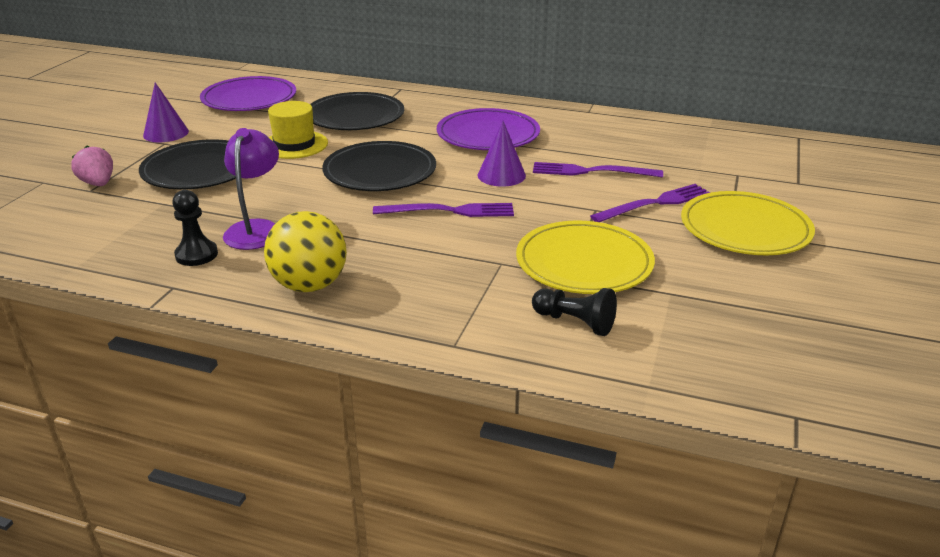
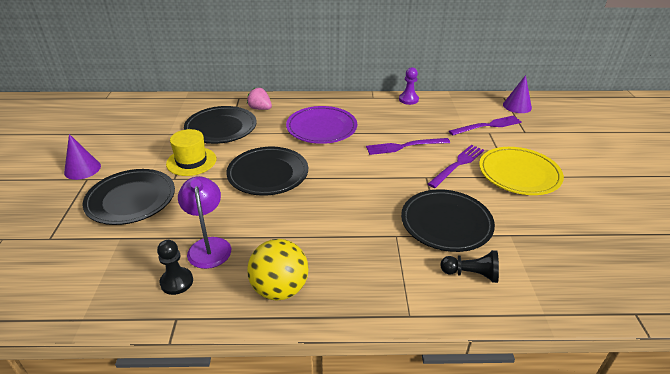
camera: 20 degrees left, 5 degrees up
(98, 183) = (53, 230): pink strawberry -> pink strawberry (260, 109)
(249, 99) = (131, 125): purple plate -> none
(449, 211) = (335, 199): purple fork -> purple fork (487, 126)
(501, 175) = (351, 160): purple cone -> purple cone (517, 106)
(584, 263) = (446, 223): yellow plate -> black plate
(640, 120) = (408, 99): none -> purple pawn

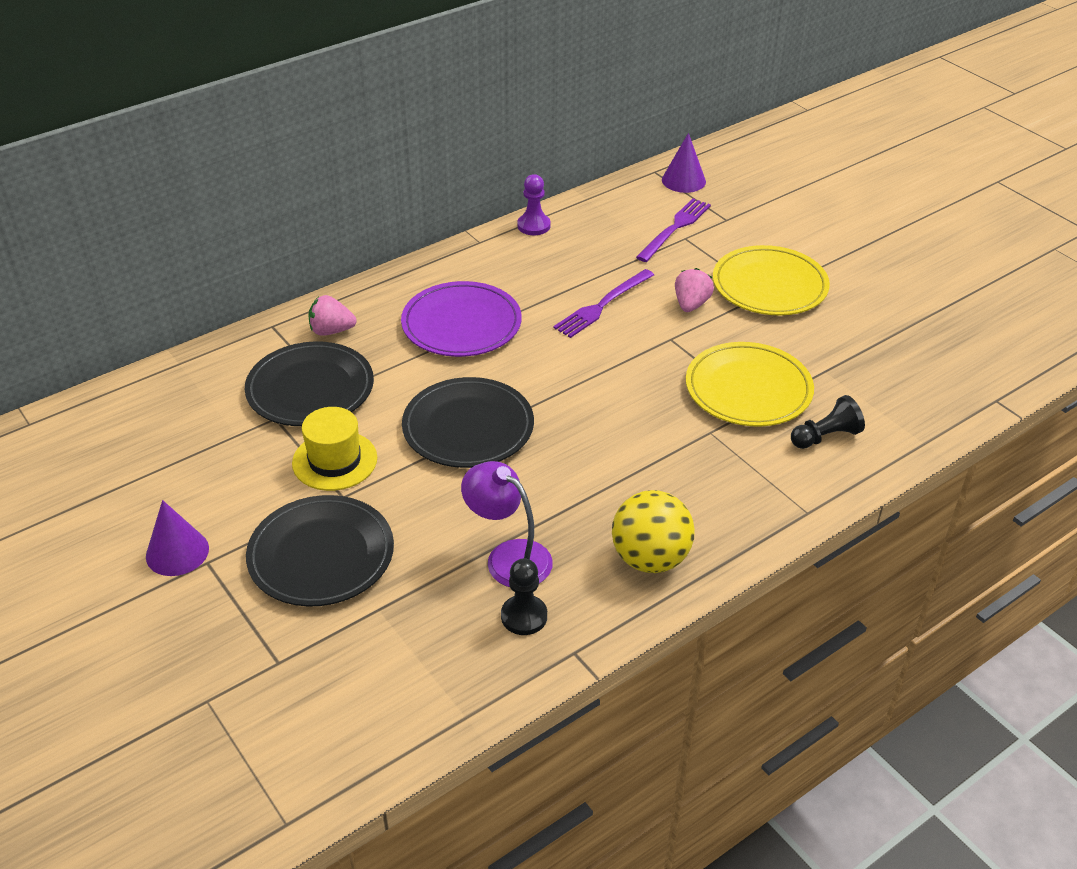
camera: 35 degrees left, 5 degrees up
(446, 223) = (748, 389): black plate -> yellow plate
(457, 165) = (691, 304): purple fork -> pink strawberry

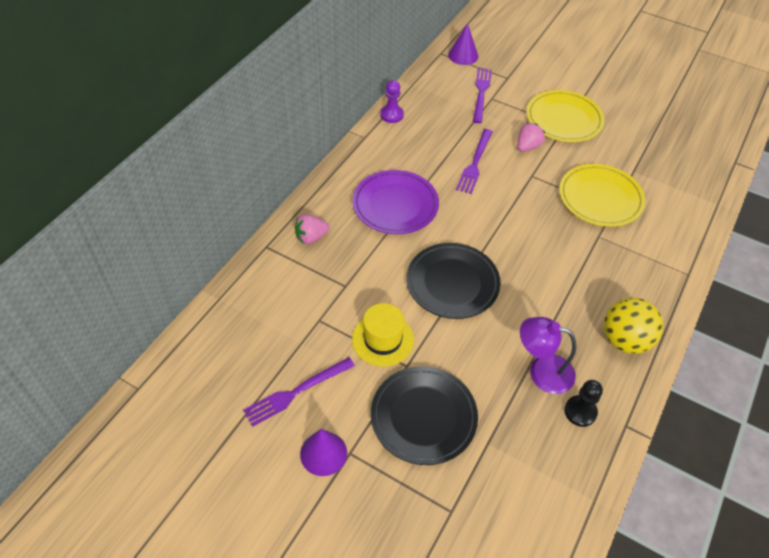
camera: 25 degrees left, 10 degrees up
(194, 482) = (296, 392): none -> purple fork
(310, 389) = (328, 288): black plate -> none
(691, 304) = (527, 146): pink strawberry -> pink strawberry turned 45 degrees clockwise
(825, 437) = (664, 217): black pawn -> none

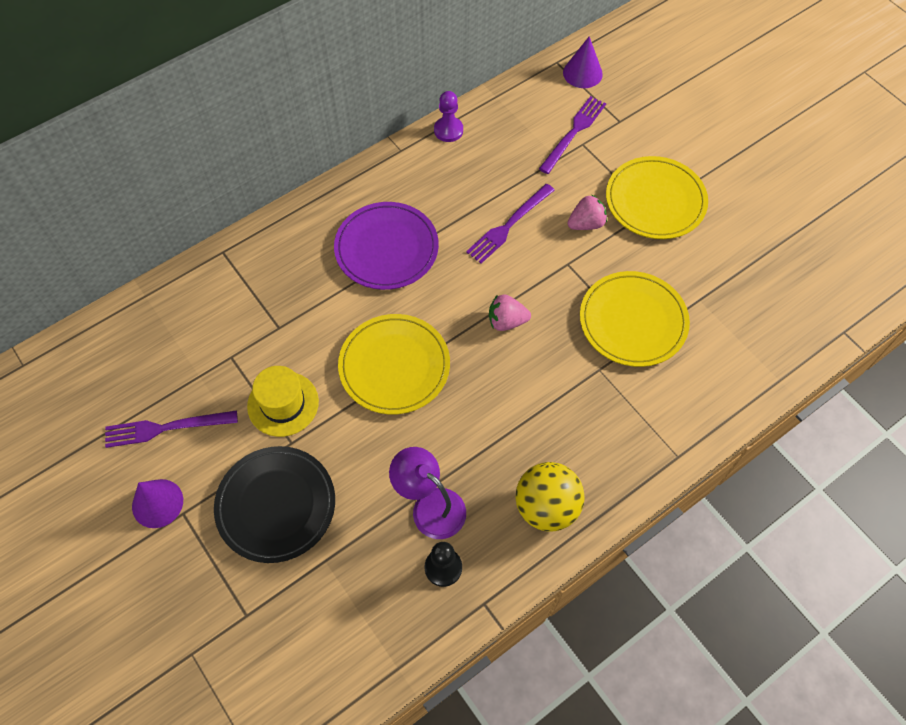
camera: 25 degrees right, 10 degrees up
(311, 237) = (274, 257): pink strawberry -> pink strawberry (506, 321)
(452, 283) = (394, 366): black plate -> yellow plate

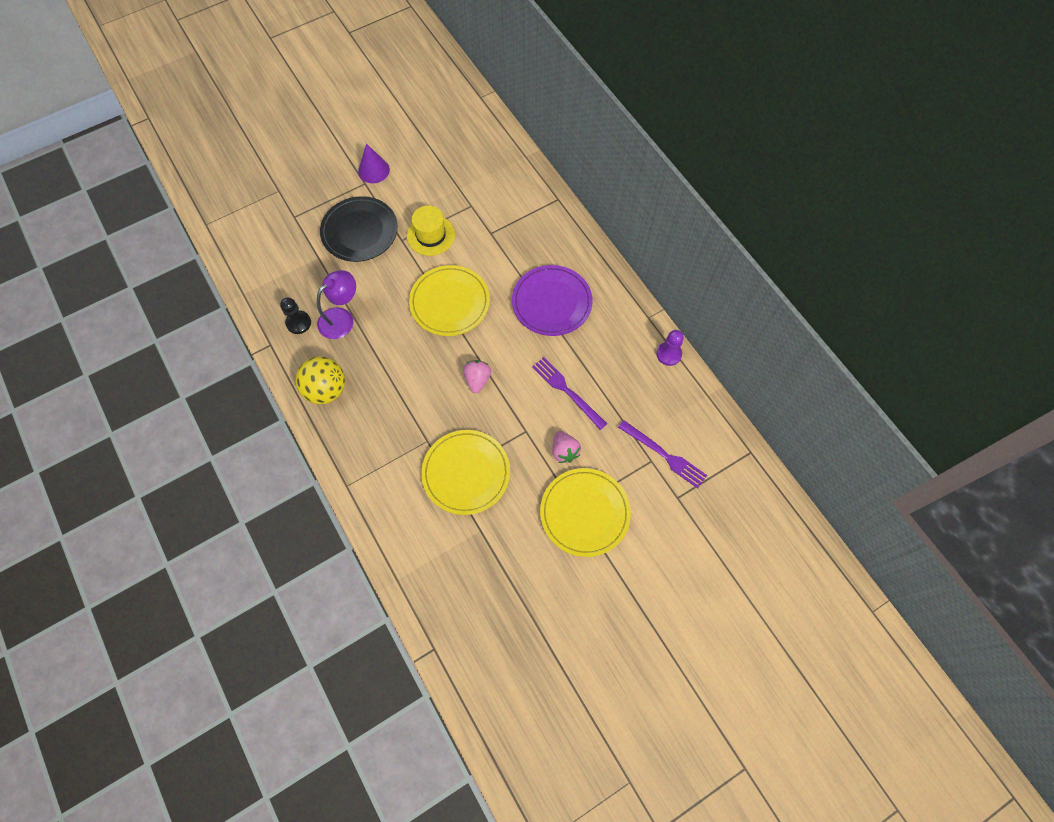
camera: 95 degrees right, 5 degrees up
(166, 428) = (424, 172): purple fork -> none
(582, 73) = (736, 473): purple cone -> none

